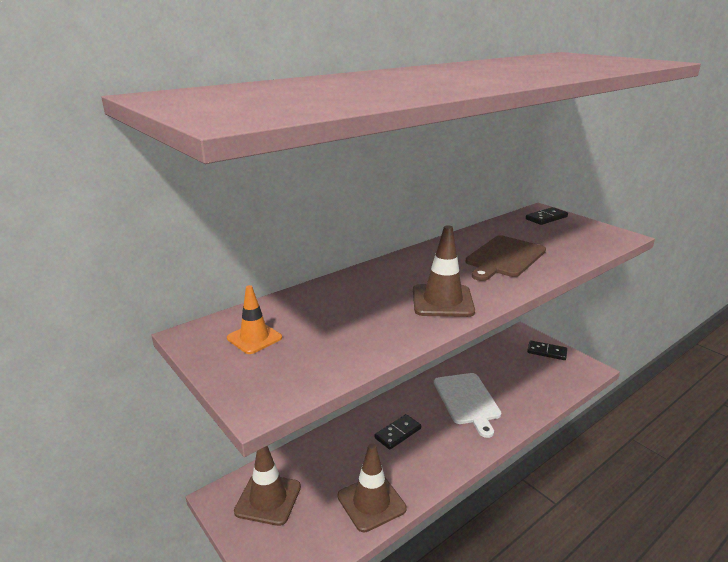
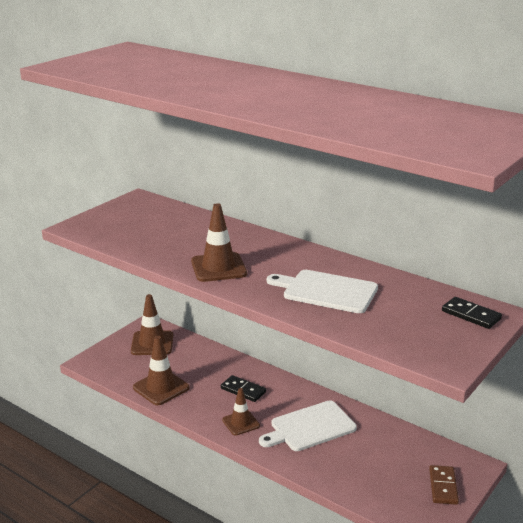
camera: 75 degrees right, 0 degrees up
(254, 338) = (141, 214): orange traffic cone -> none
(453, 444) = (241, 423): none -> brown traffic cone
(504, 258) = (326, 291): brown cutting board -> white cutting board
(546, 352) = (443, 486): black domino -> brown domino

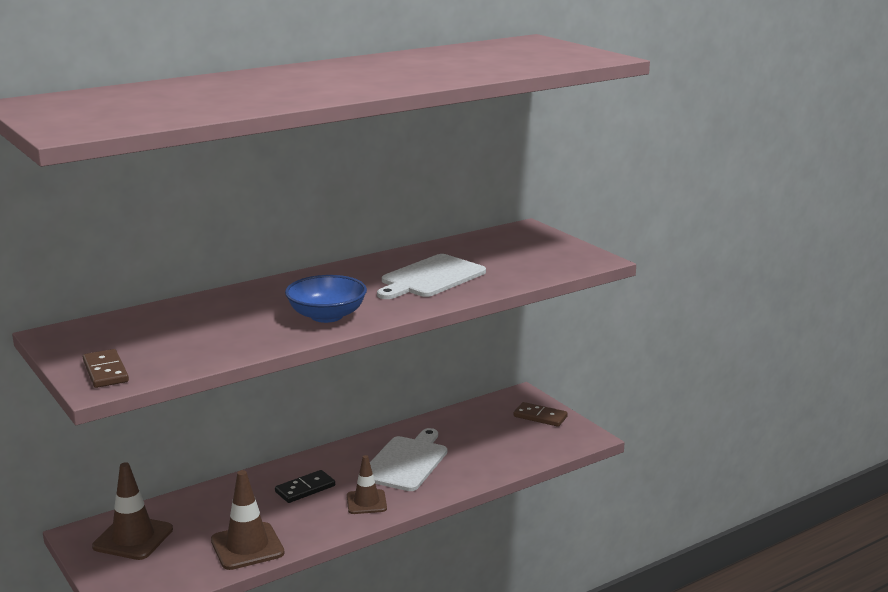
camera: 70 degrees left, 5 degrees down
(93, 224) = (105, 371): none -> brown domino
(218, 268) = (327, 316): brown traffic cone -> blue bowl
(310, 427) = (406, 462): white cutting board -> white cutting board turned 150 degrees counterclockwise
(471, 315) = (522, 237): black domino -> none

